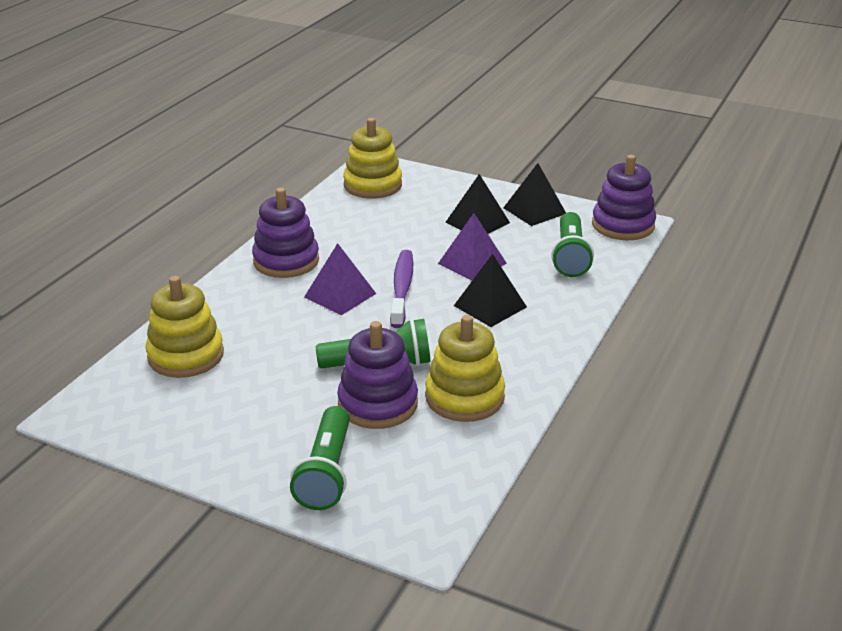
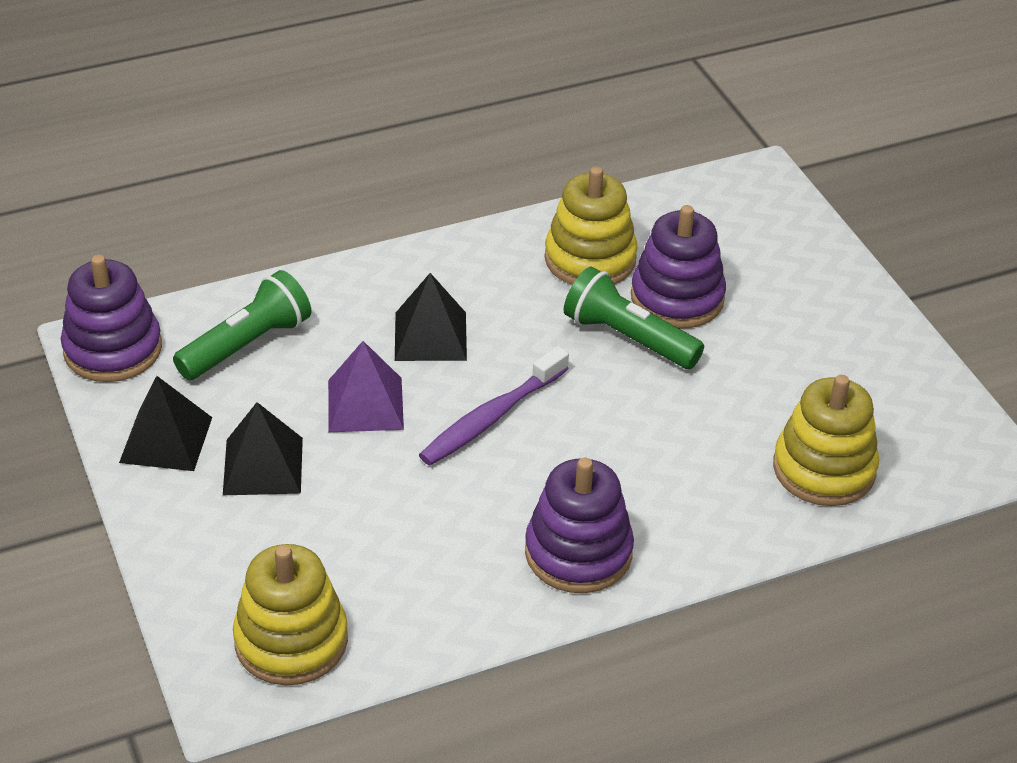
camera: 140 degrees left, 10 degrees up
(327, 472) = (787, 264): green flashlight -> none
(340, 295) = (571, 452): purple pyramid -> none

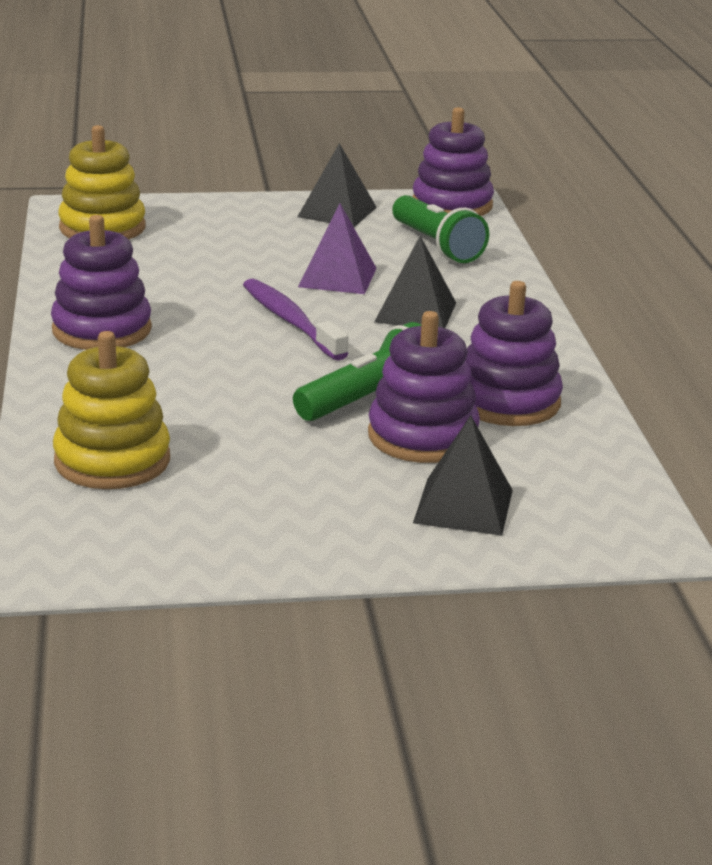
camera: 105 degrees right, 15 degrees down
(263, 466) = (287, 237): black pyramid -> black pyramid (463, 506)
(590, 259) = (507, 402): yellow stacking toy -> purple stacking toy

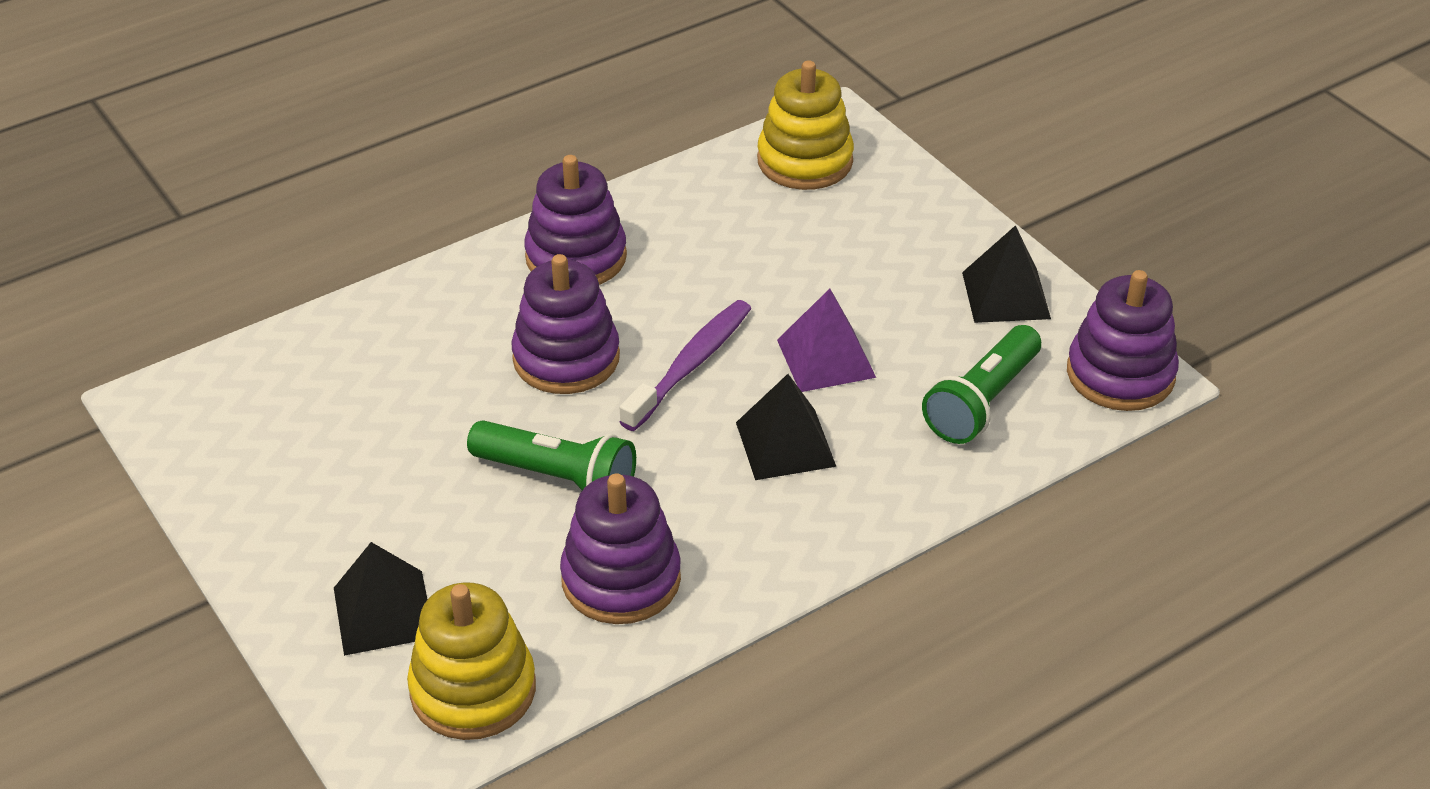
camera: 65 degrees right, 15 degrees up
(112, 461) = (336, 366): yellow stacking toy -> yellow stacking toy (473, 690)
(422, 436) = (504, 541): purple stacking toy -> purple stacking toy (566, 358)

